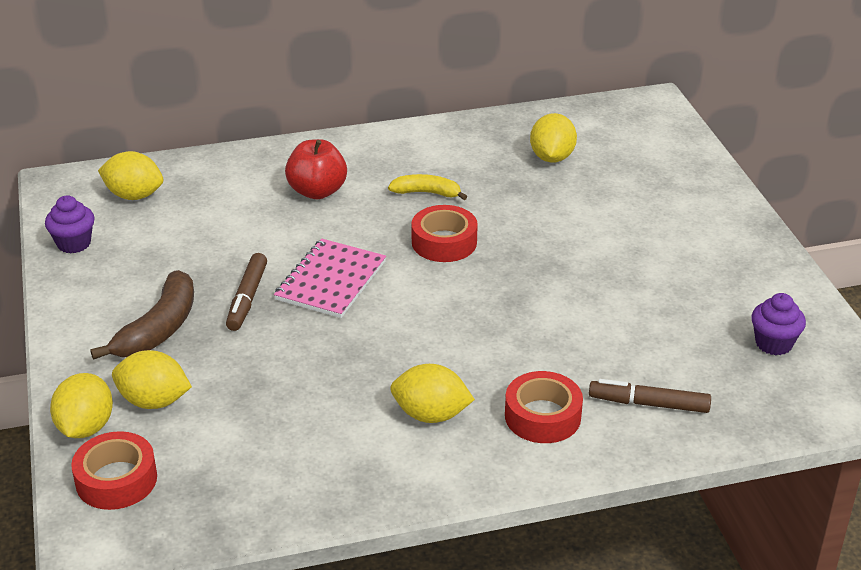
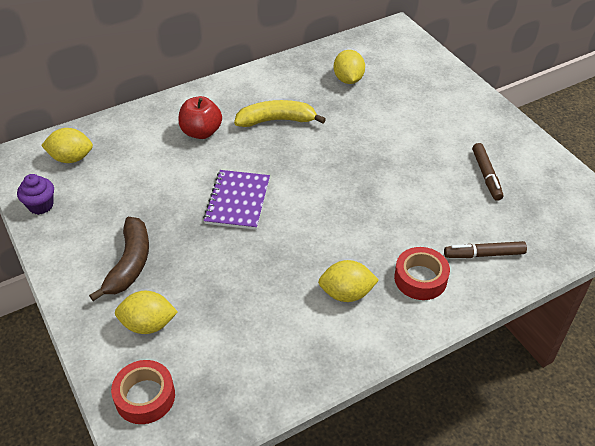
camera: 15 degrees left, 10 degrees up
(86, 427) = (106, 357): yellow lemon -> none
(247, 298) = (184, 226): brown marker -> brown marker (486, 175)
(331, 281) = (238, 201): pink notebook -> purple notebook
(427, 193) = (276, 120): yellow banana -> yellow banana, size x1.62
(444, 242) = (303, 156): red tape -> none
(773, 343) = (542, 193): purple cupcake -> none

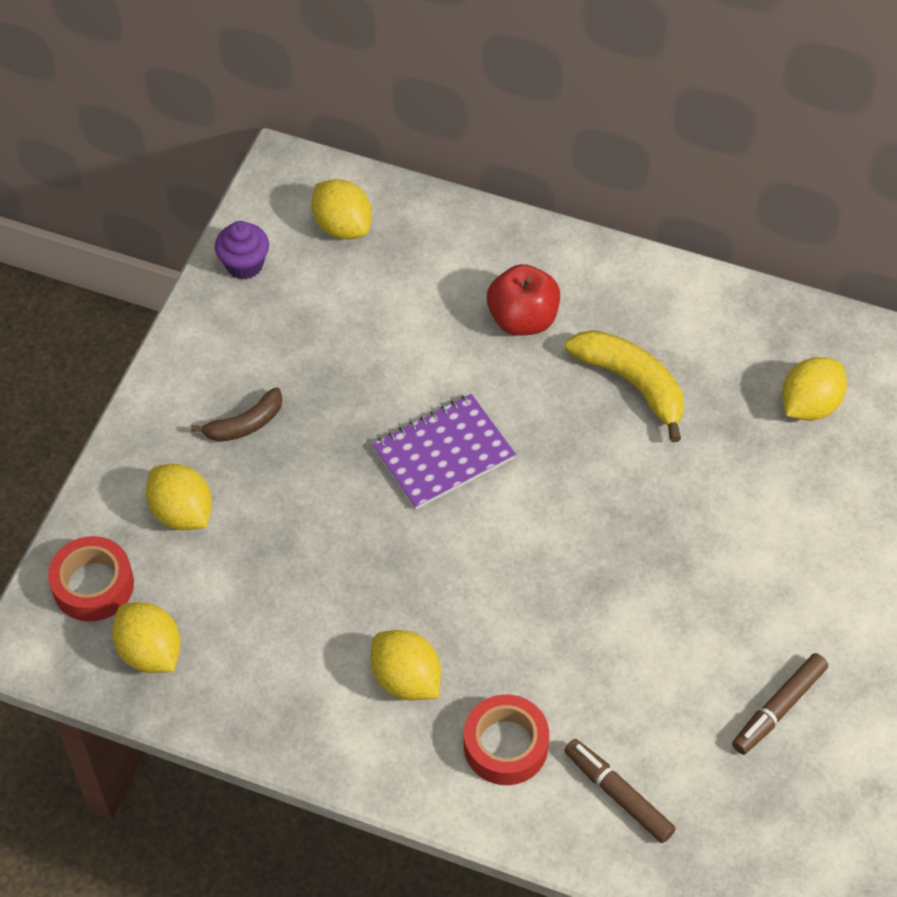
camera: 50 degrees right, 10 degrees up
(130, 264) = (245, 424): brown banana -> brown banana, size x0.62
(216, 396) = (150, 652): none -> yellow lemon

